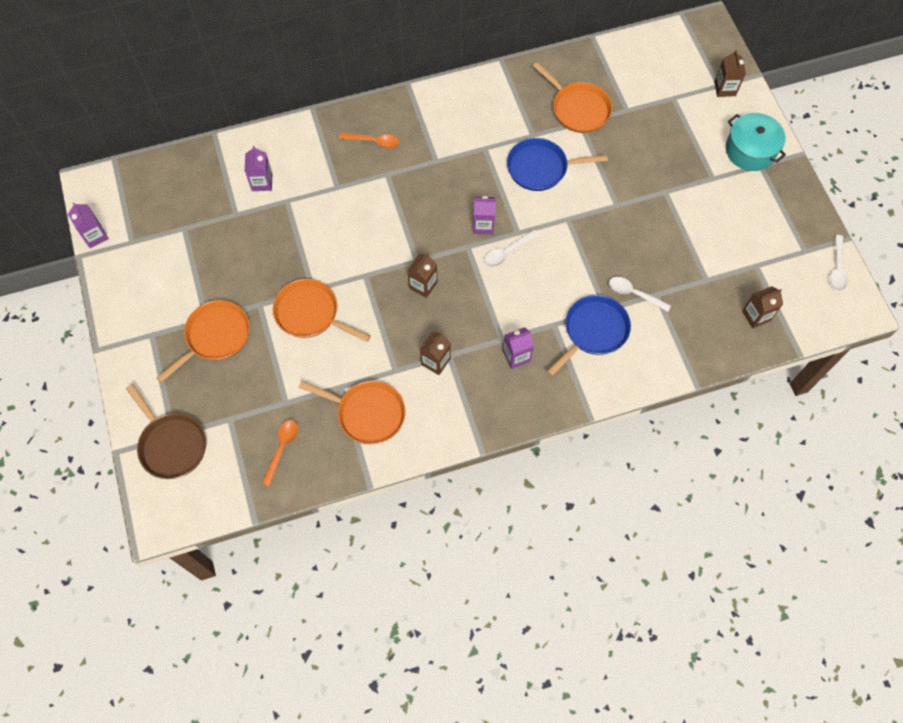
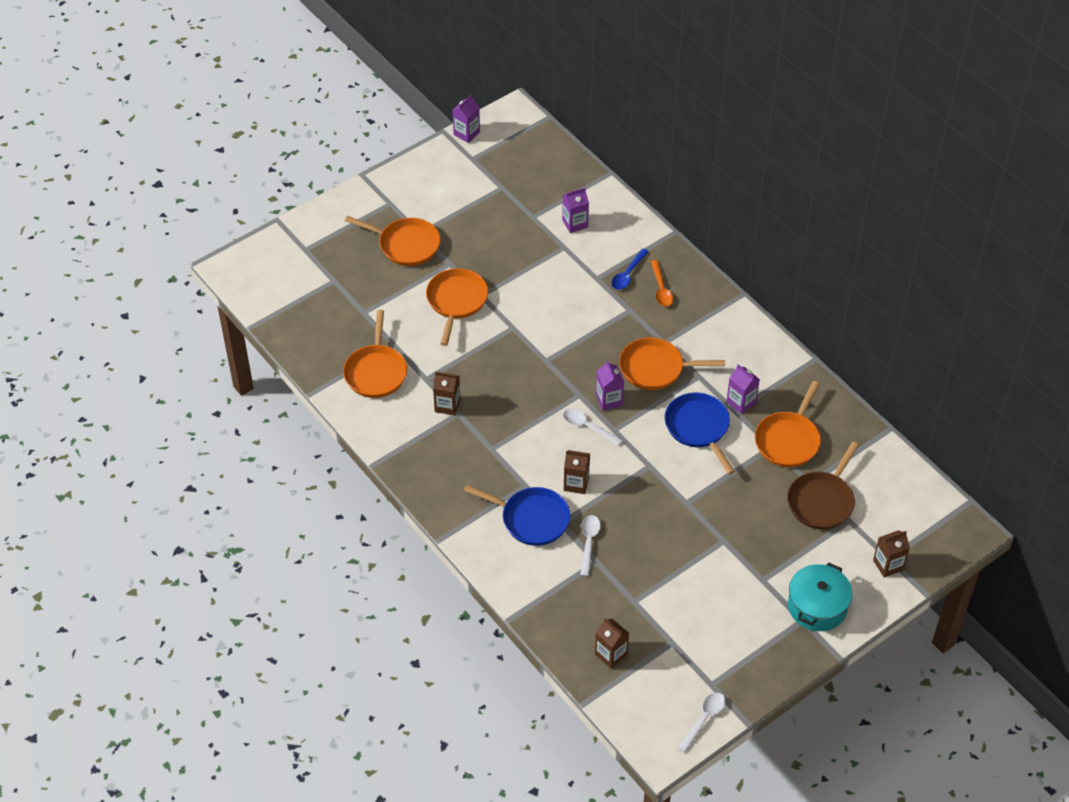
camera: 70 degrees right, 15 degrees down
(171, 444) = (296, 251): brown pan -> brown pan (822, 501)
(282, 448) = (321, 324): orange spoon -> none
(344, 161) = (628, 274): none -> blue spoon
(423, 285) = (522, 373): brown carton -> brown carton (576, 483)
(462, 177) = (655, 368): none -> orange pan
(516, 356) = (479, 465): purple carton -> purple carton (741, 402)
(837, 268) = (704, 719): white spoon -> white spoon turned 135 degrees clockwise

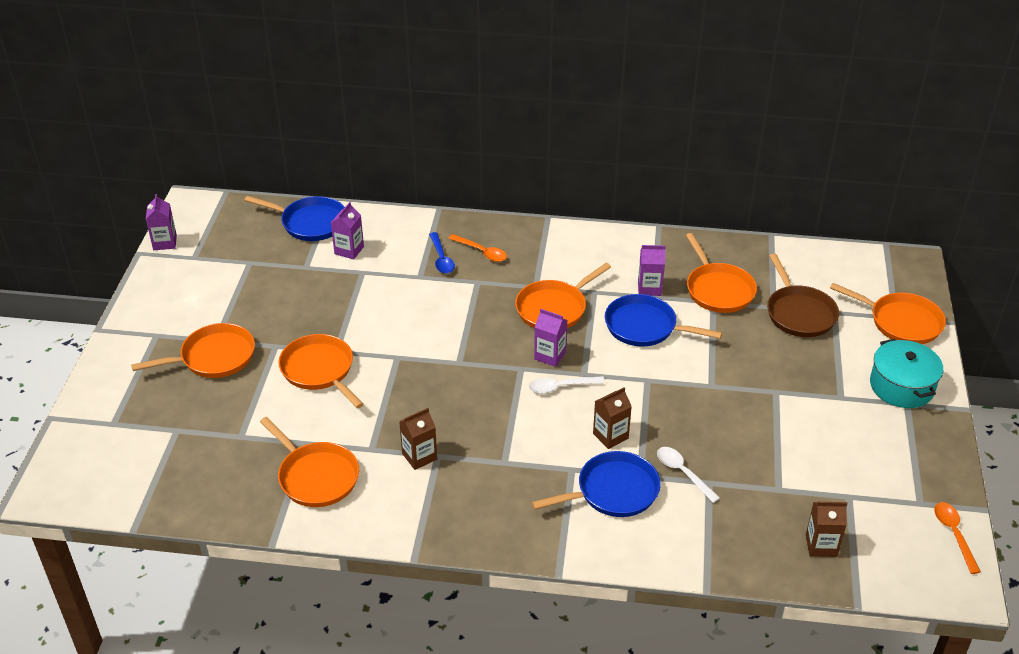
camera: 45 degrees left, 10 degrees down
(575, 183) = (310, 223): none -> blue pan
(704, 719) = (953, 534): white spoon -> orange spoon
(888, 565) = (901, 322): brown carton -> orange pan

